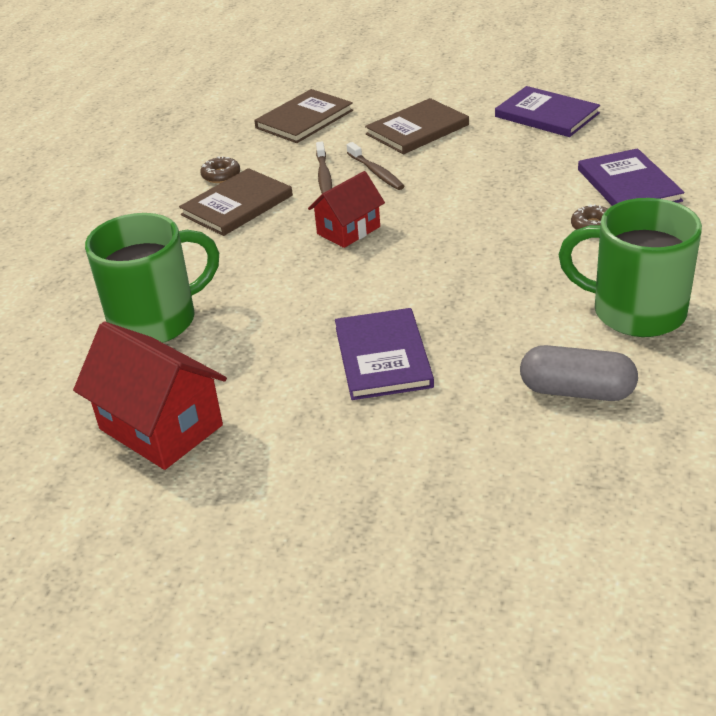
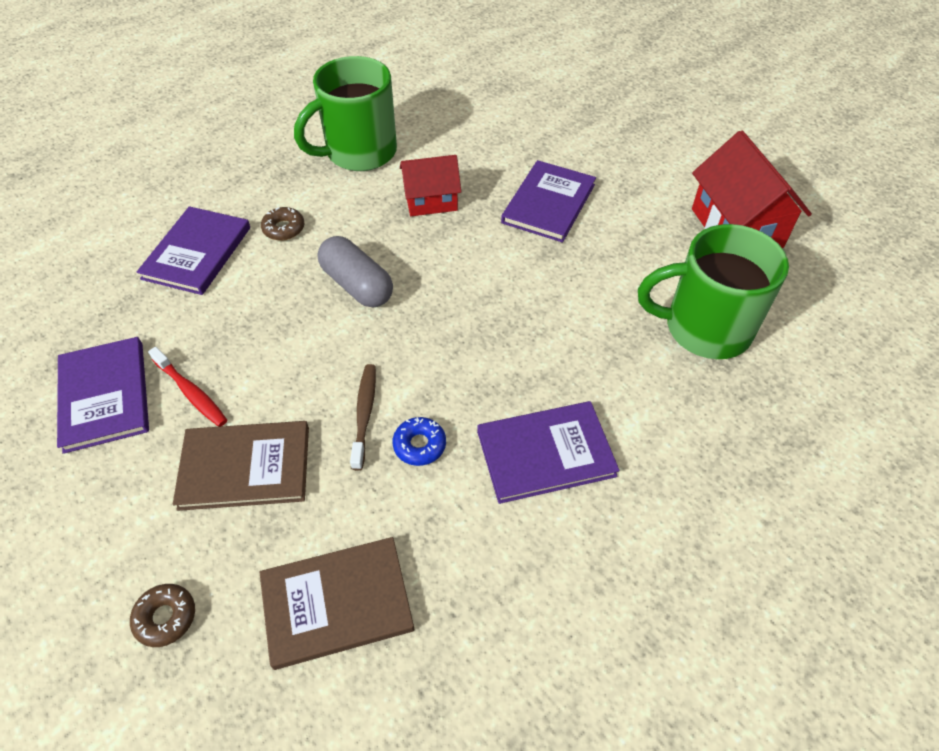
camera: 150 degrees left, 15 degrees up
(221, 175) = (529, 531): brown donut -> brown donut (165, 617)
(237, 205) = (545, 453): brown book -> purple book
(324, 176) = (419, 445): brown toothbrush -> blue donut
(348, 230) = (467, 341): red house -> red house (431, 201)
(498, 136) = (191, 392): none -> red toothbrush
(576, 391) = (457, 127): grey capsule -> grey capsule (357, 285)
(635, 312) = (359, 153): green mug -> green mug turned 90 degrees clockwise

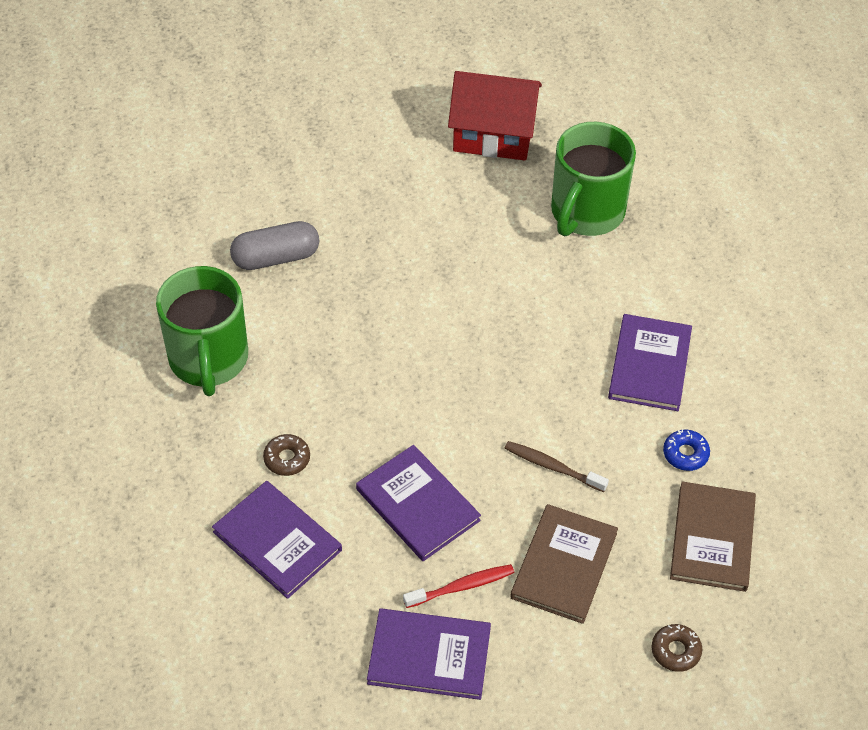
camera: 65 degrees left, 0 degrees up
(357, 285) = (401, 424): grey capsule -> grey capsule (276, 257)
(419, 445) = (602, 440): blue donut -> blue donut (685, 454)
(431, 201) = (322, 328): red house -> none
(548, 203) = (383, 244): purple book -> purple book (417, 505)

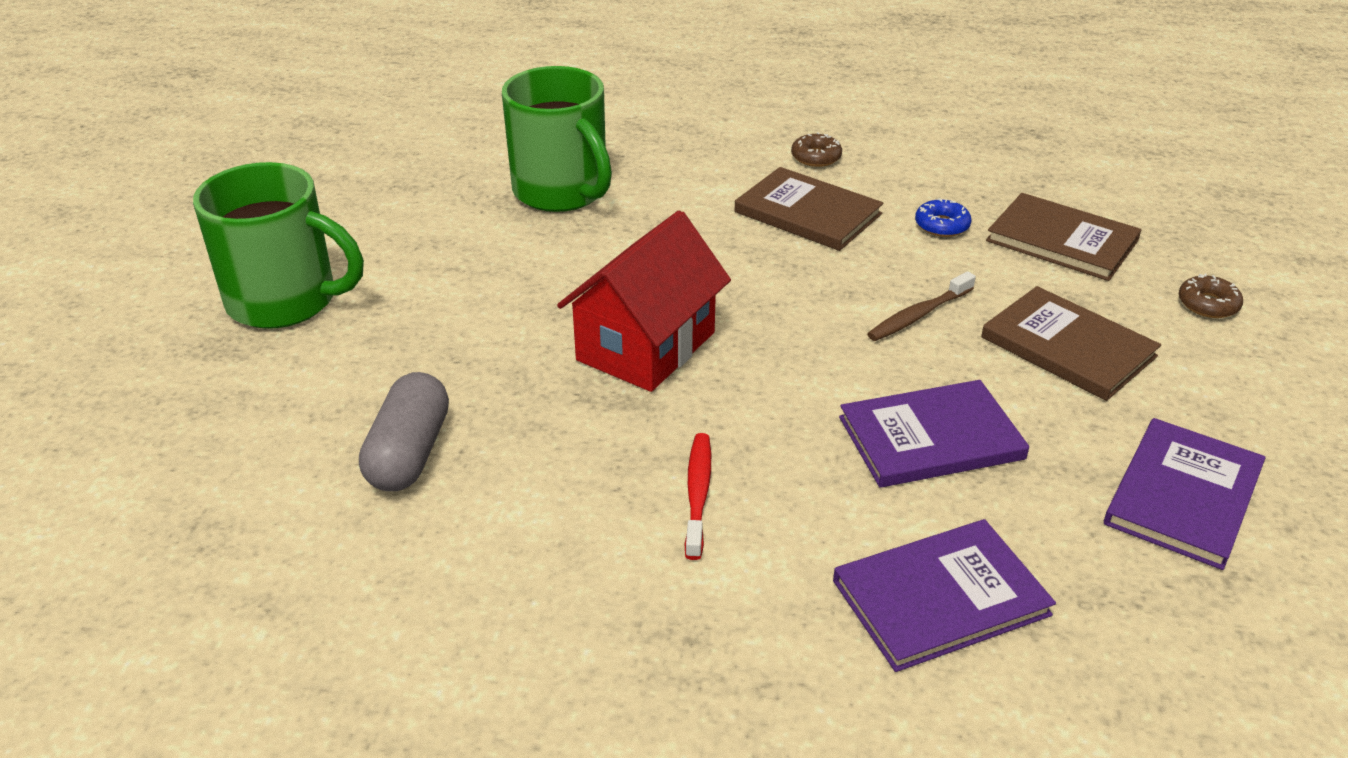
camera: 65 degrees left, 15 degrees down
(208, 360) = (548, 582): green mug -> green mug (285, 301)
(287, 459) = (791, 544): brown donut -> brown donut (816, 157)
(462, 586) = (1077, 436): red toothbrush -> red toothbrush (698, 493)
(493, 135) = (384, 218): red house -> red house (646, 346)
(649, 365) = (807, 213): purple book -> brown book

